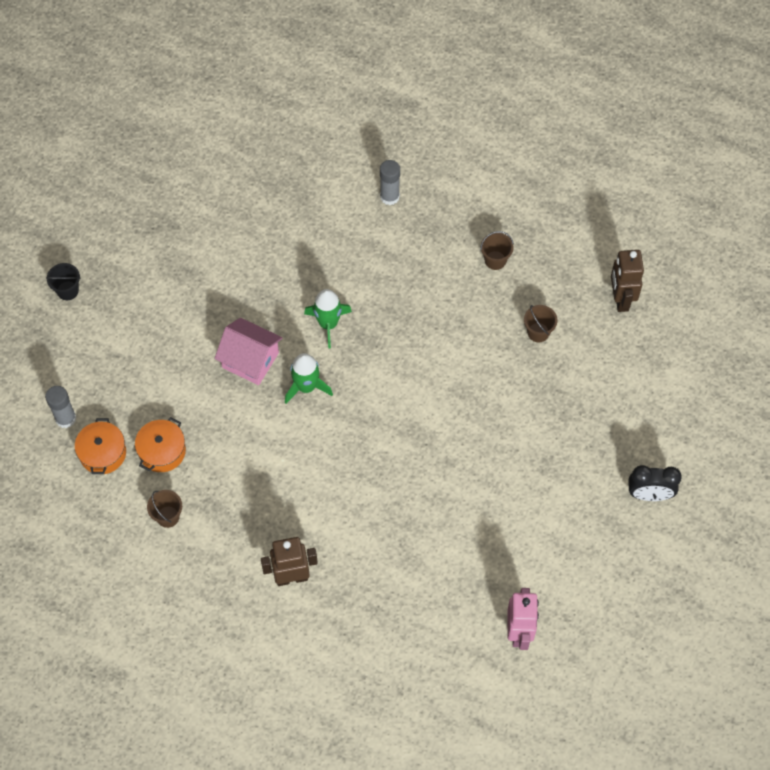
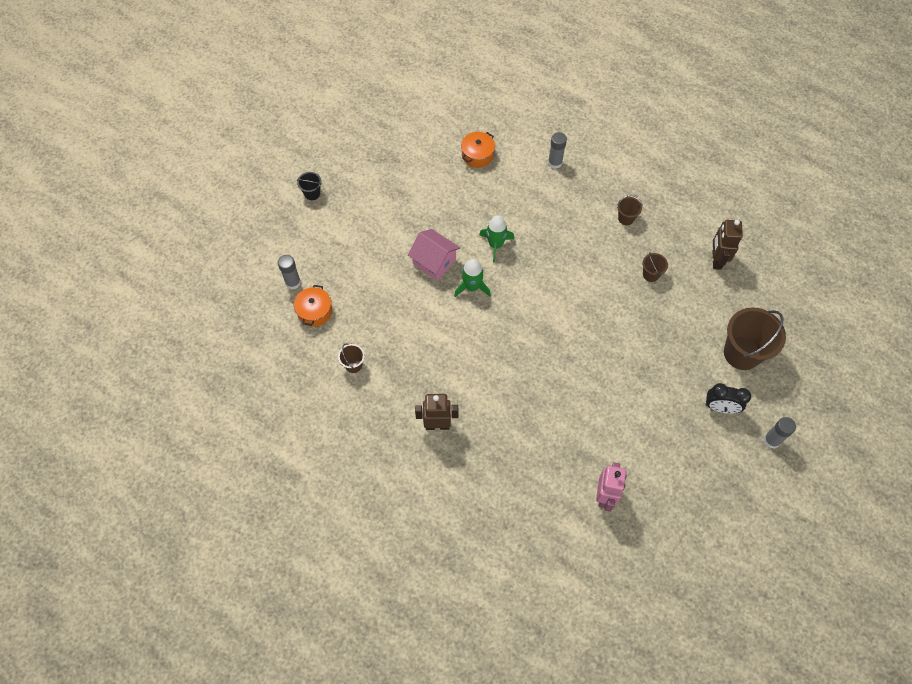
camera: 10 degrees right, 0 degrees up
(162, 451) = (358, 317): orange pot -> orange pot (477, 155)
(668, 419) = (742, 353): none -> brown bucket
(718, 526) = (771, 440): none -> grey glue stick

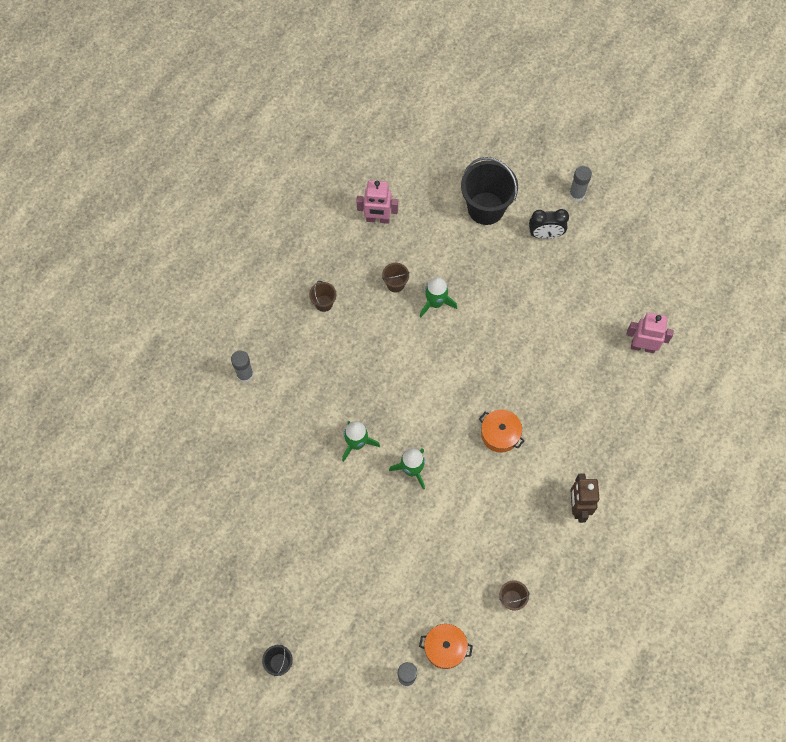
camera: 90 degrees left, 5 degrees up
(434, 262) = (379, 512): pink house -> none
(477, 155) = (229, 462): orange pot -> orange pot (500, 434)
(635, 307) = (435, 303): none -> green rocket
(716, 260) = (378, 219): brown robot -> pink robot
(720, 408) = (545, 234): black clock -> black clock turned 75 degrees clockwise
(742, 353) = (486, 208): brown bucket -> black bucket

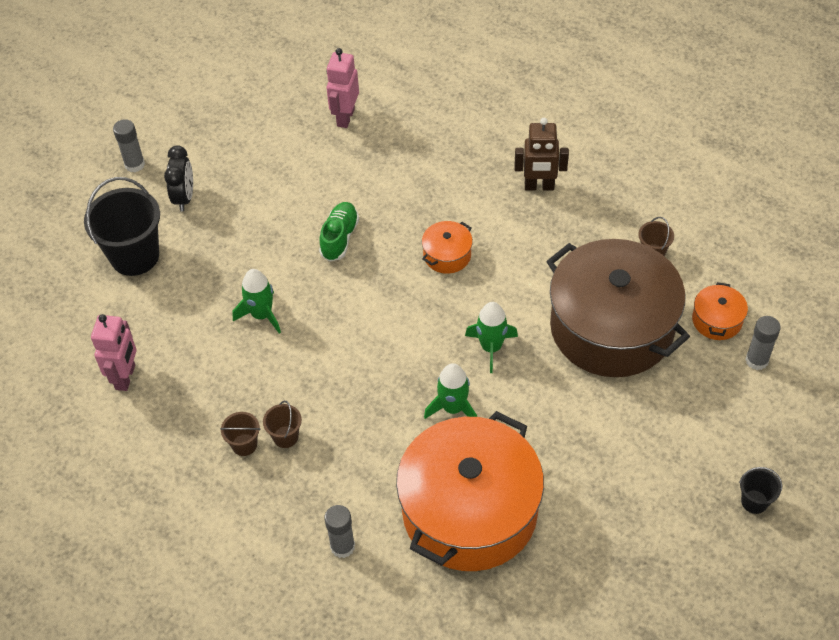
camera: 85 degrees left, 15 degrees down
(271, 457) = (469, 511): none -> orange pot
(395, 284) = (228, 359): brown bucket -> brown bucket (285, 437)
(434, 563) = (612, 327): none -> brown pot
(512, 352) = (339, 238): none -> green shoe

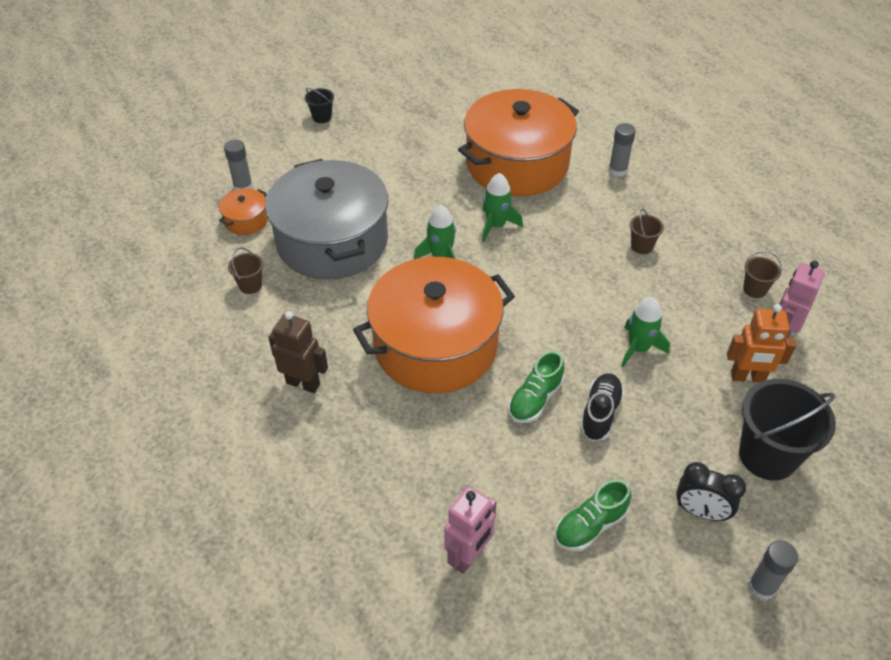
camera: 160 degrees left, 5 degrees down
(156, 320) = (747, 377): none -> orange robot
(184, 198) = (700, 512): black clock -> black clock turned 90 degrees counterclockwise
(244, 444) = (678, 251): brown bucket -> brown bucket (754, 289)
(265, 162) = (590, 526): none -> green shoe
(281, 245) = (600, 413): none -> black shoe
(447, 255) = (435, 345): orange pot -> orange pot, size x2.47
(612, 327) = (332, 241): brown pot -> grey pot

